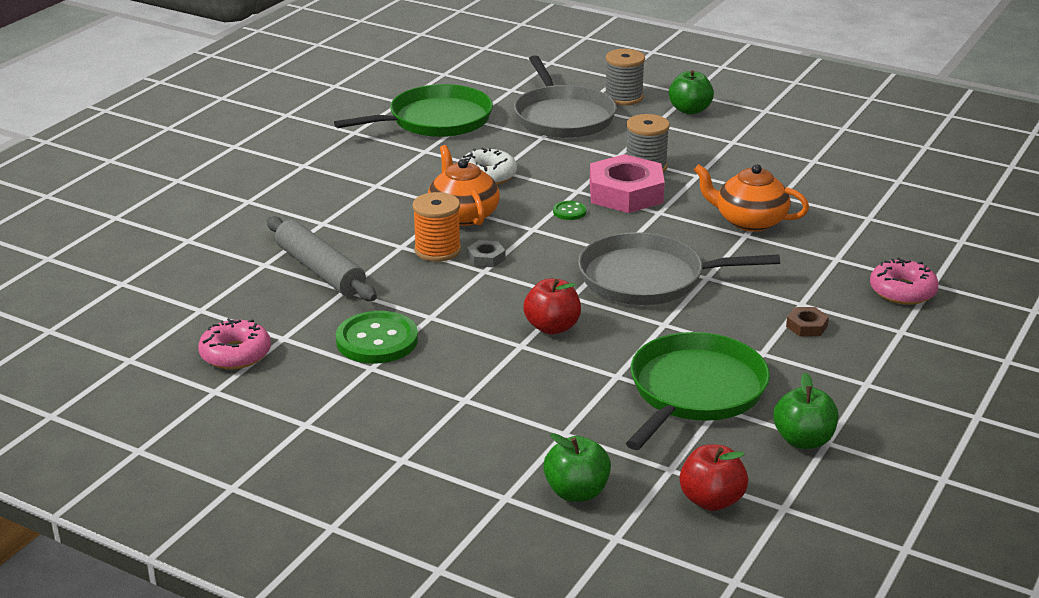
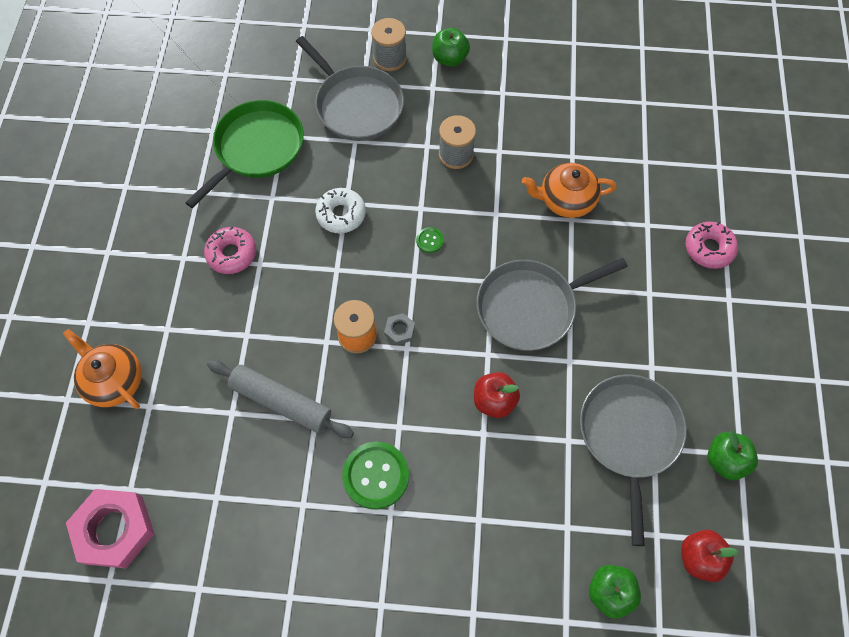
camera: 25 degrees left, 35 degrees up
(235, 354) = (278, 543): pink donut -> pink donut (232, 254)
(463, 215) = (351, 278): orange teapot -> orange teapot (114, 380)
(626, 193) = (459, 197): pink nut -> pink nut (114, 530)
(694, 391) = (629, 435): green pan -> grey pan
(806, 326) = (666, 321): brown nut -> none

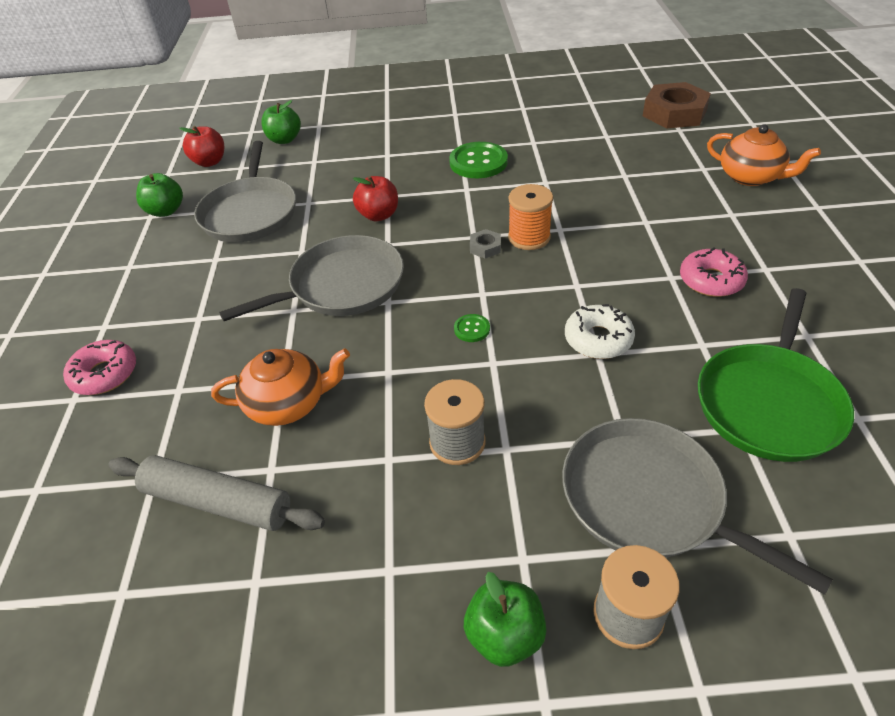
camera: 175 degrees right, 20 degrees down
(114, 530) = (674, 113): pink nut -> brown nut
(281, 402) = (582, 186): grey rolling pin -> grey rolling pin (218, 502)

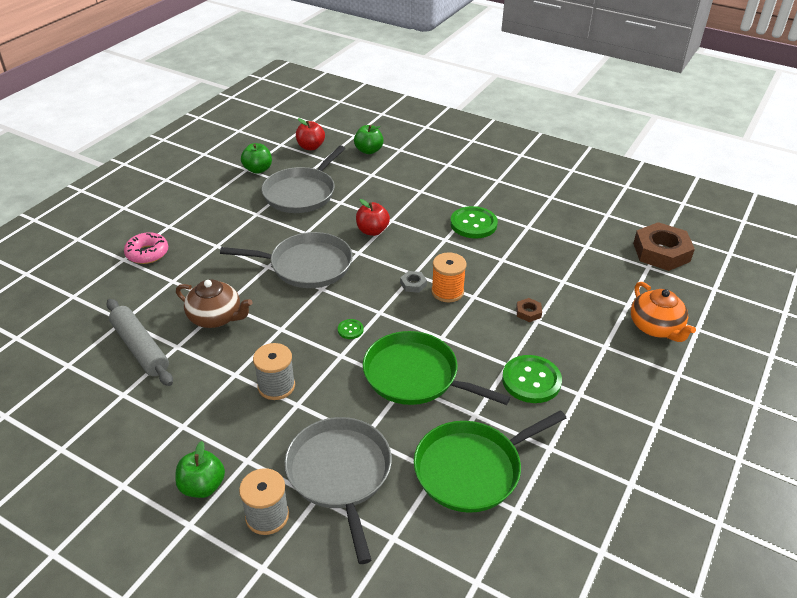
camera: 30 degrees right, 5 degrees down
(288, 403) = (216, 317): orange teapot -> brown teapot
(598, 339) = (415, 376): white donut -> green pan
(629, 218) = (528, 312): none -> brown nut
(711, 280) = (531, 380): pink donut -> green button

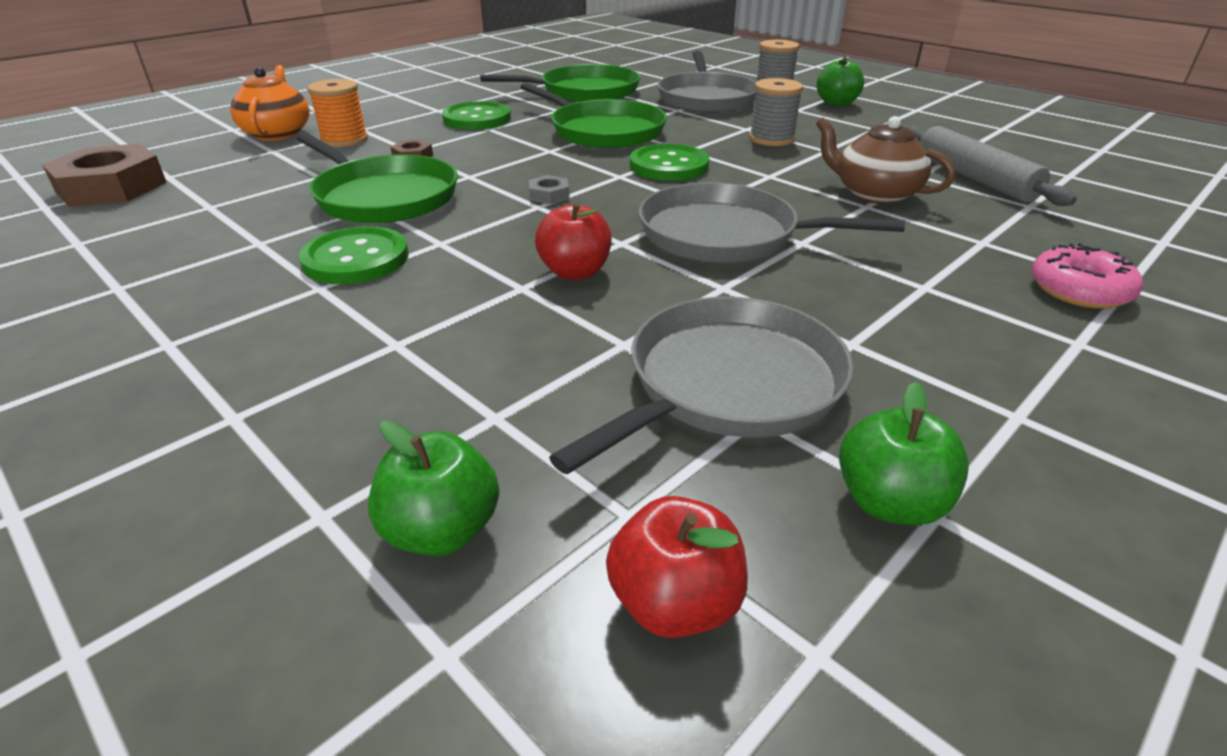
camera: 165 degrees left, 5 degrees down
(350, 330) = (669, 166): green button -> green button, size x2.13
(447, 292) = (503, 183): orange spool -> orange spool (344, 140)
(505, 268) = (383, 197): none -> green pan

